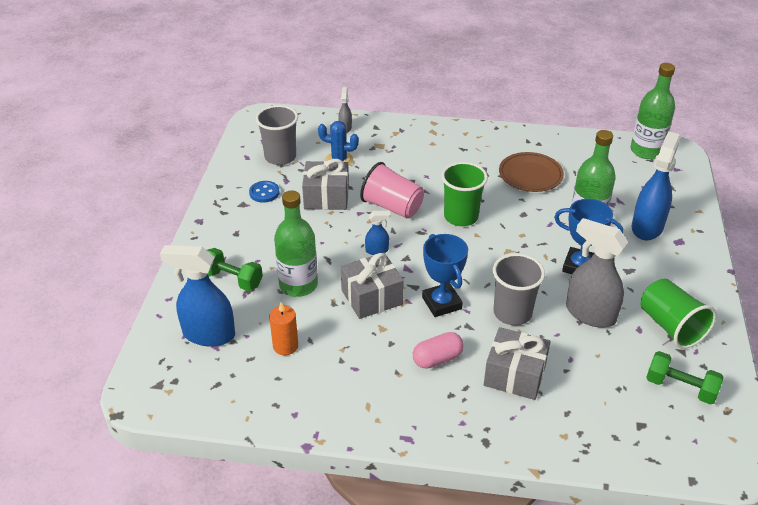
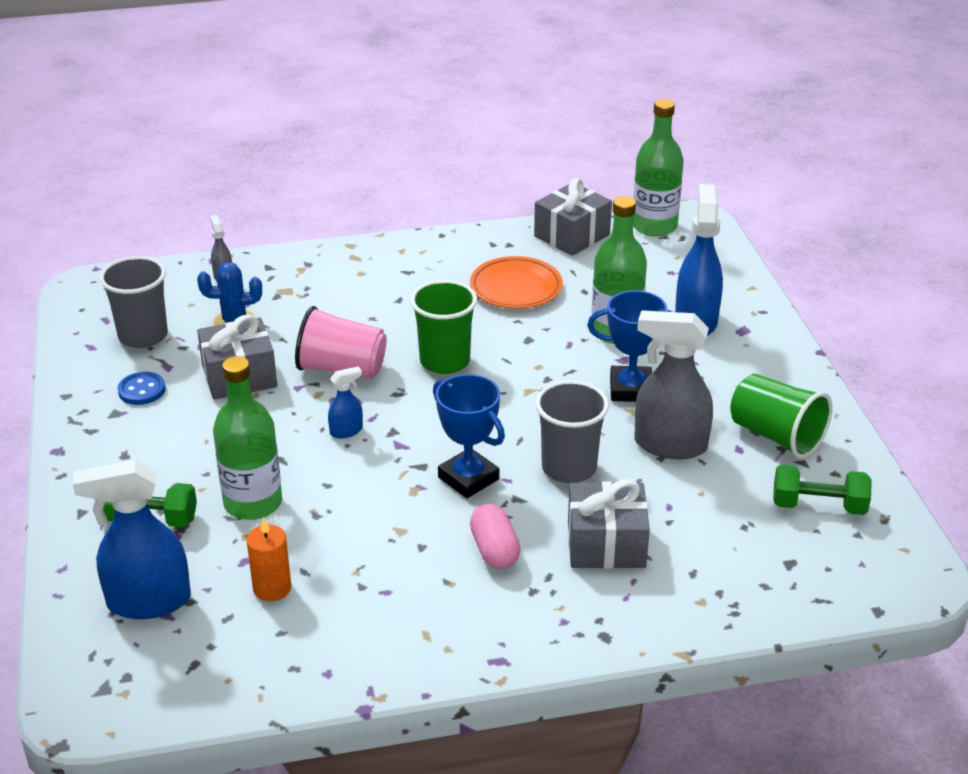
camera: 20 degrees left, 5 degrees down
(372, 297) = (367, 494): grey gift -> grey gift (572, 235)
(437, 359) = (494, 550): pink capsule -> pink capsule turned 60 degrees counterclockwise
(530, 175) = (516, 288): brown plate -> orange plate

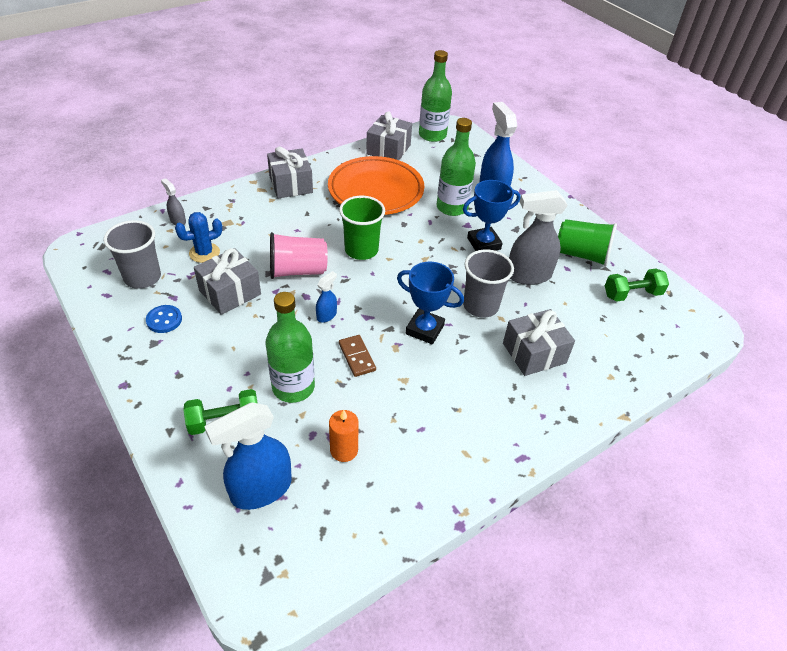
camera: 25 degrees left, 10 degrees up
(355, 489) = (357, 357): none -> brown domino
(399, 258) = (291, 184): none -> grey gift
(494, 550) = (471, 377): pink capsule -> none
(516, 288) = (376, 190): orange plate -> orange plate, size x1.60

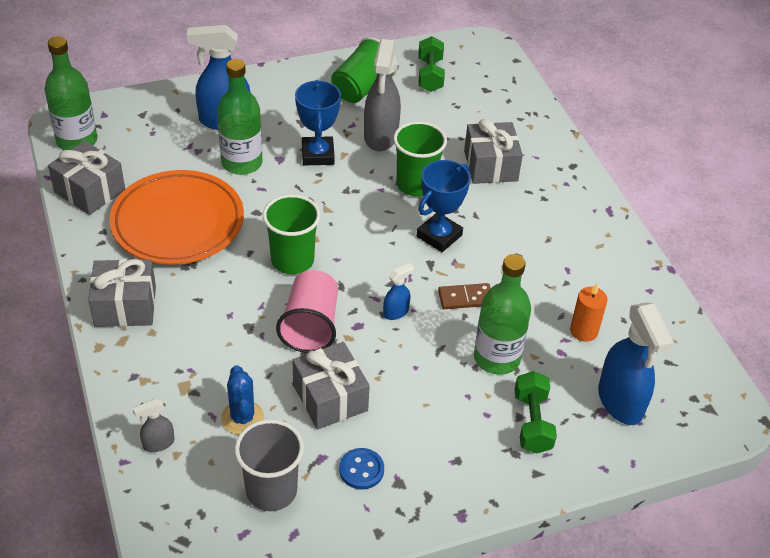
camera: 75 degrees left, 0 degrees up
(326, 315) = (396, 312): blue spray bottle -> blue spray bottle turned 90 degrees clockwise
(480, 306) = (416, 184): grey cup -> green cup

